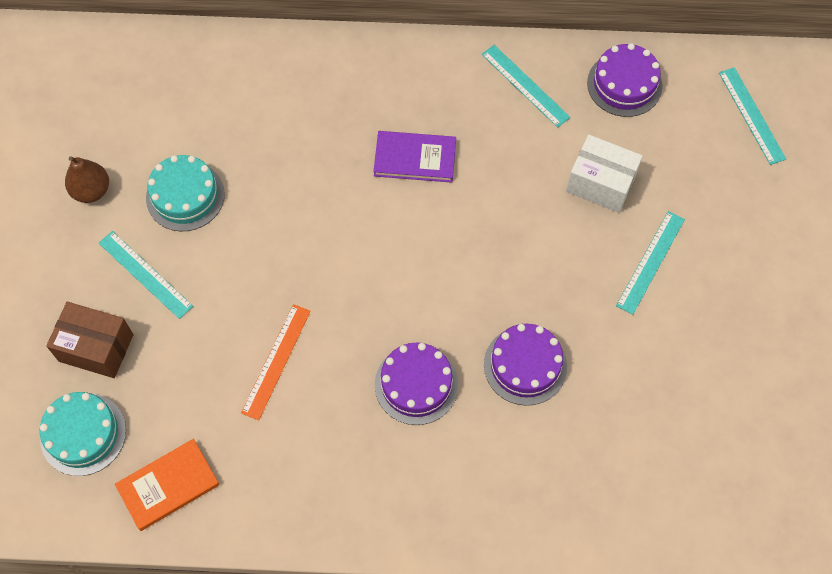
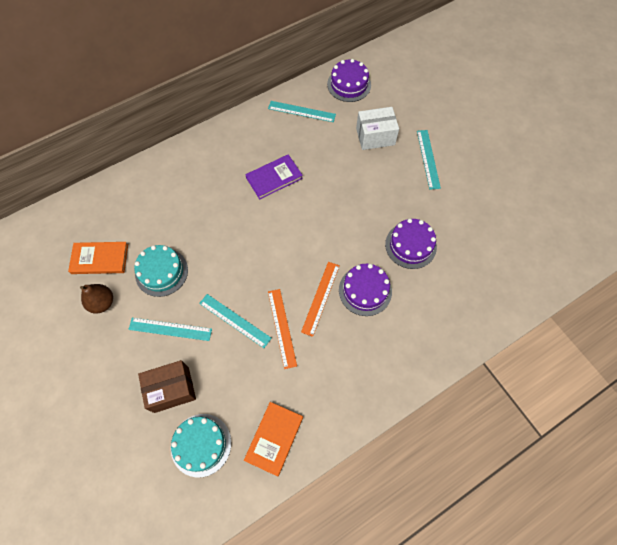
camera: 35 degrees left, 0 degrees up
(125, 133) = (100, 259): none -> orange book
(352, 356) = (320, 298): none -> orange ruler
(751, 115) = (417, 66): turquoise ruler -> turquoise ruler (235, 320)

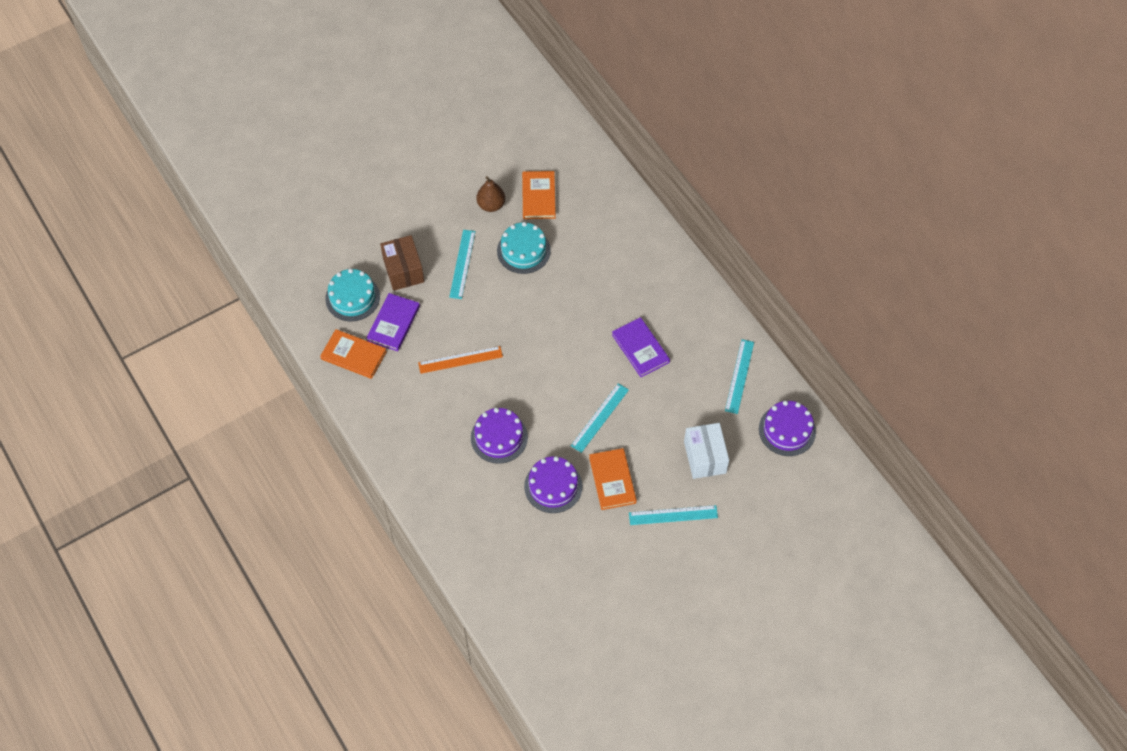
camera: 90 degrees right, 5 degrees down
(235, 320) = (469, 318): turquoise ruler -> turquoise ruler (599, 417)
(237, 396) = (393, 323): none -> purple book
(320, 298) = (491, 395): orange ruler -> none
(401, 200) = (612, 480): none -> orange book

